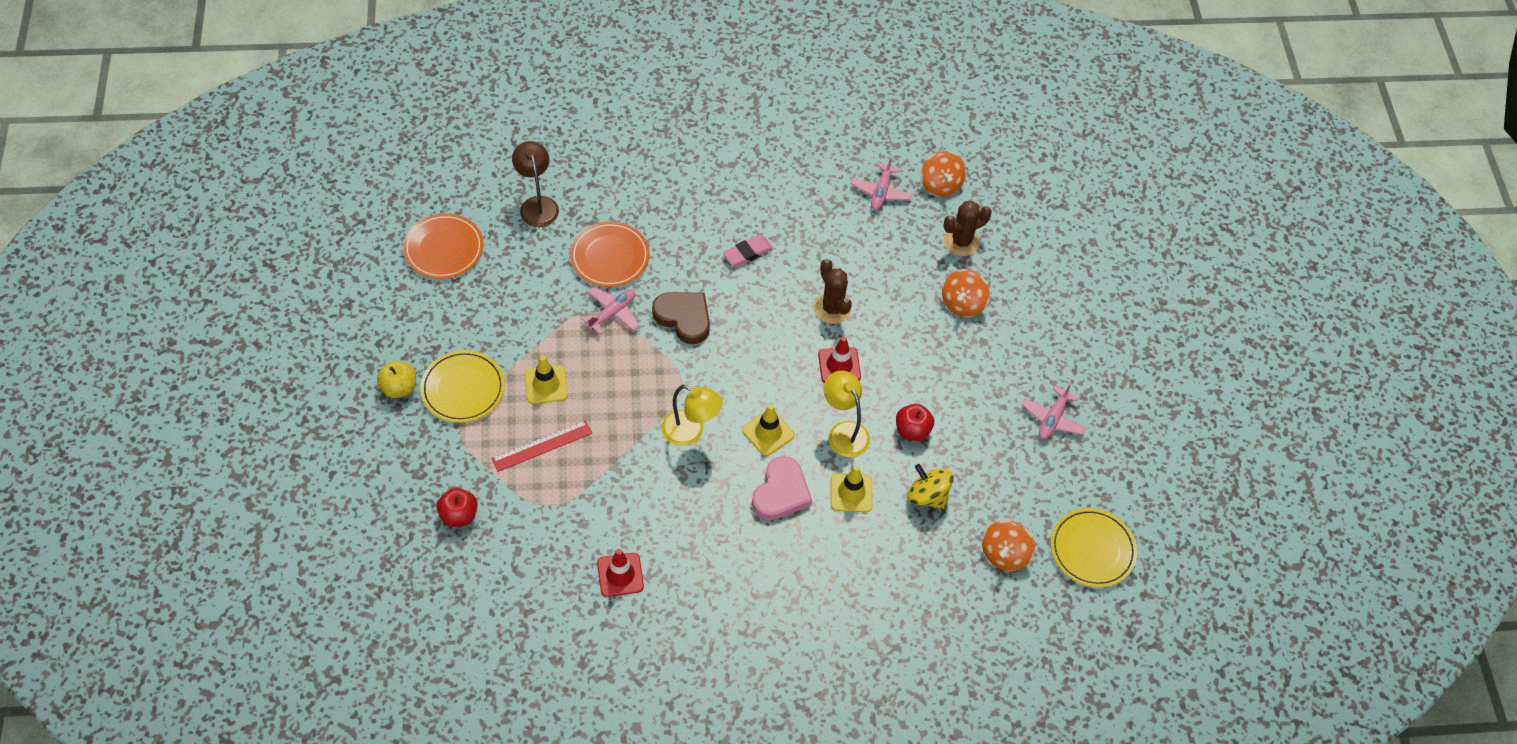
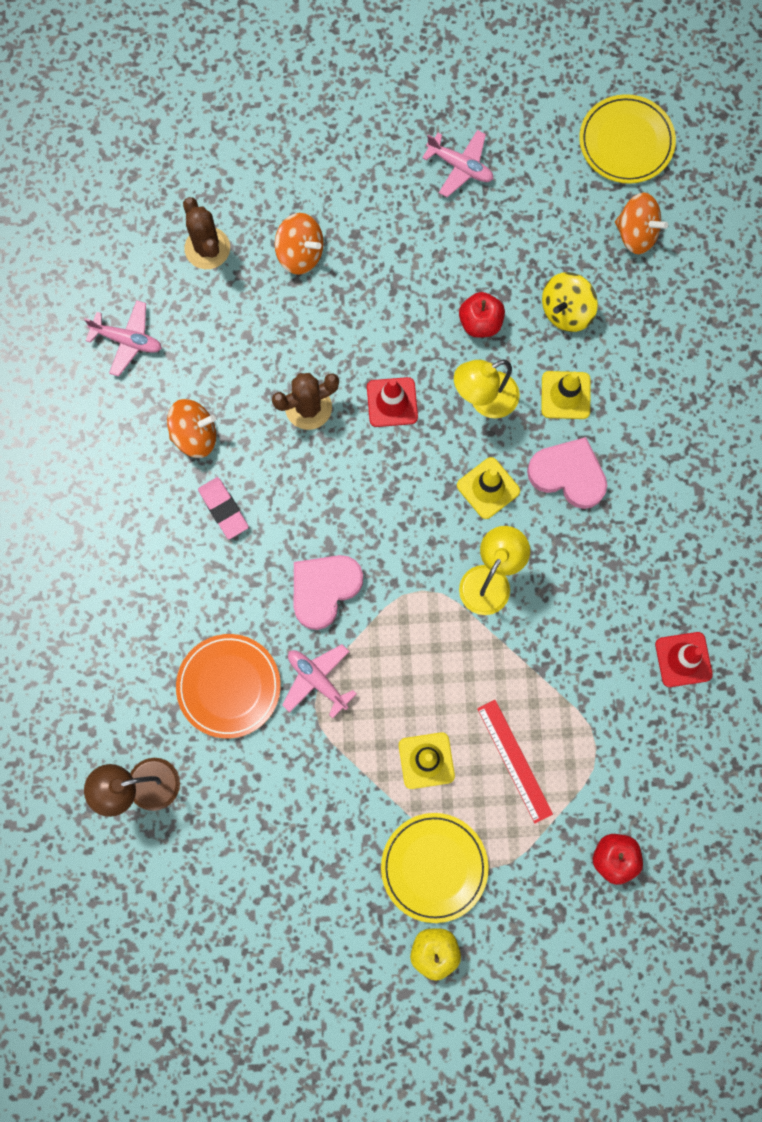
camera: 85 degrees left, 20 degrees up
(444, 249) = (214, 911): orange plate -> none
(684, 318) = (324, 589): brown heart -> pink heart
(940, 185) = (117, 267): orange spinning top -> orange spinning top (195, 435)

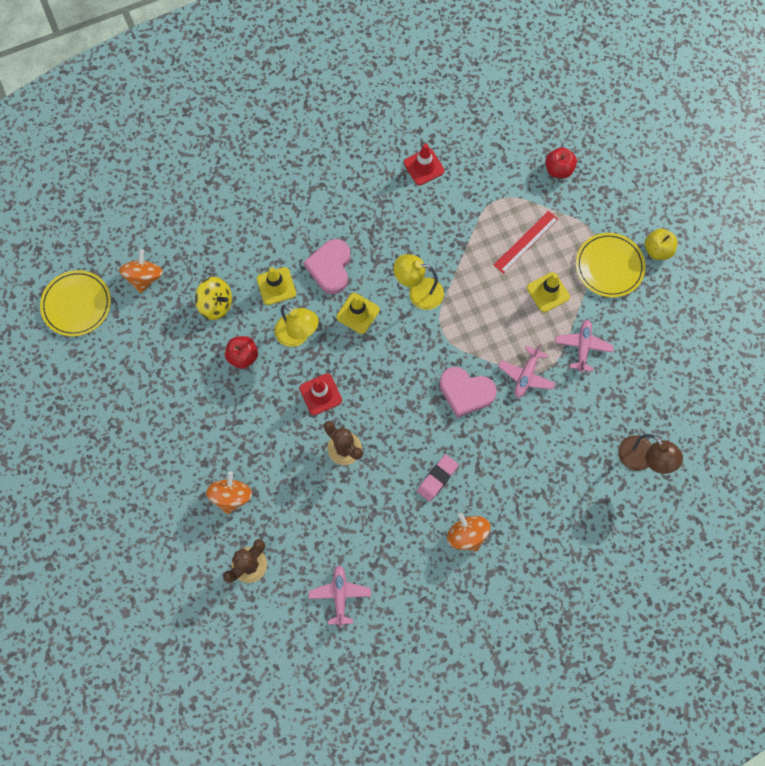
camera: 110 degrees left, 5 degrees down
(195, 435) = (392, 518): orange spinning top -> orange spinning top (467, 534)
(229, 686) = (553, 429): orange plate -> none
(460, 166) = (129, 408): pink plane -> pink plane (582, 347)

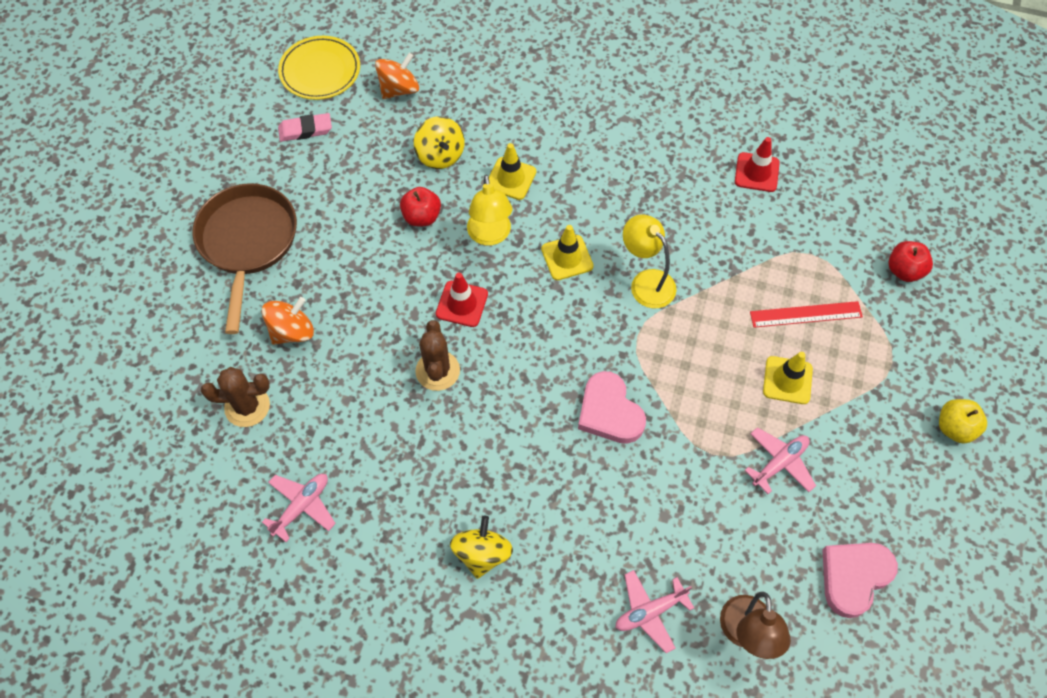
camera: 40 degrees right, 10 degrees down
(146, 462) = (248, 242): none -> brown pan
(330, 268) = (578, 198): pink heart -> pink heart (854, 577)
(437, 478) = (503, 472): pink eraser -> pink eraser (305, 130)
(467, 534) = (482, 553): orange spinning top -> yellow spinning top
(526, 375) = (690, 444): pink plane -> pink plane (650, 612)
(609, 266) = (882, 404): yellow plate -> none

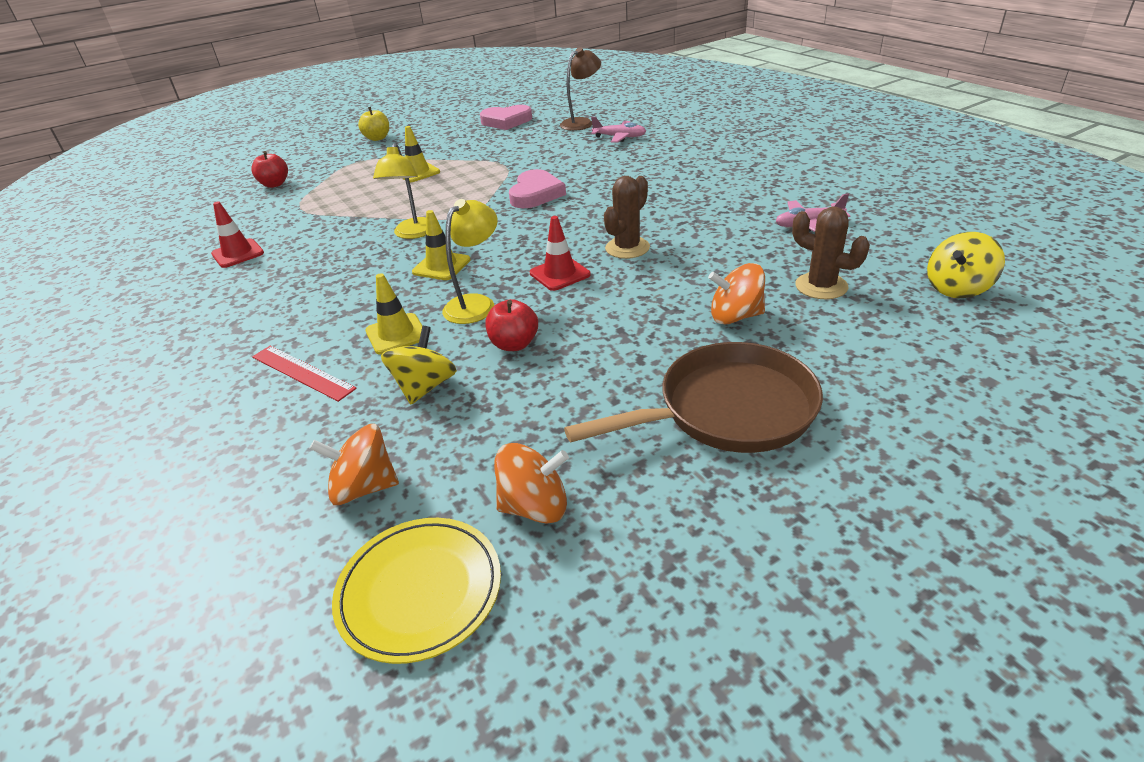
camera: 135 degrees left, 25 degrees down
(248, 242) = (727, 410): brown pan -> brown pan turned 150 degrees counterclockwise
(305, 130) = (535, 506): pink eraser -> orange spinning top
(482, 553) = (692, 174): yellow spinning top -> yellow spinning top (957, 288)
(779, 463) = (476, 153): pink plane -> none
(806, 314) = (357, 188): red ruler -> red ruler (302, 372)

